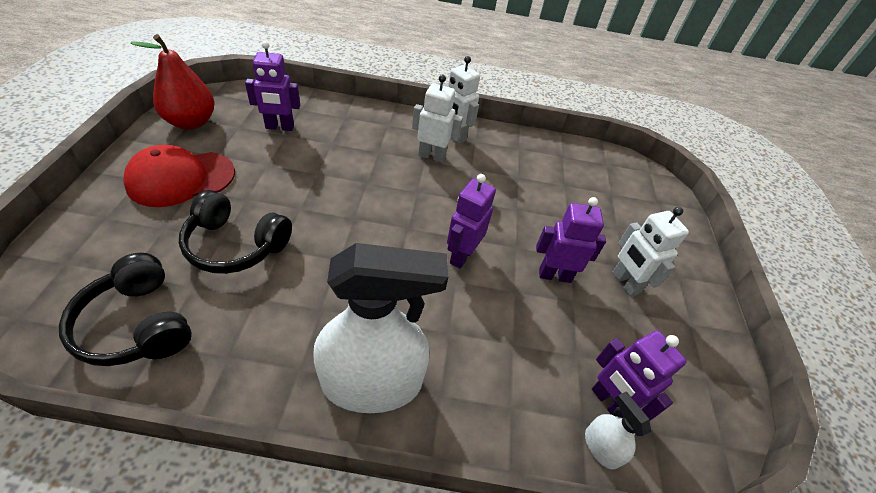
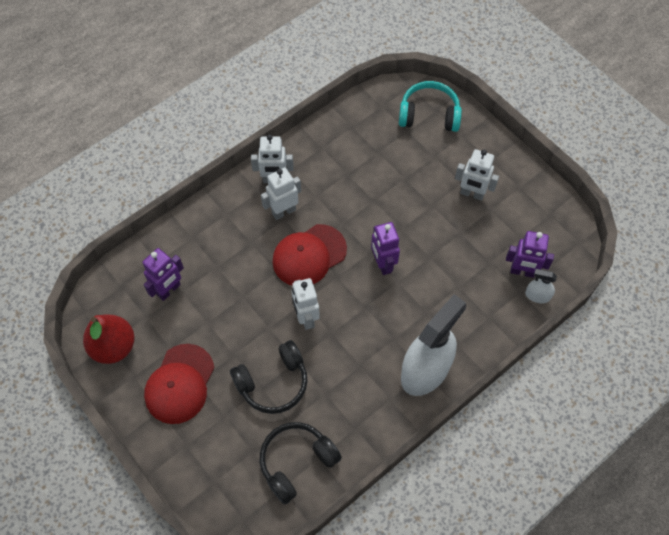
camera: 40 degrees left, 15 degrees up
(137, 324) = (296, 462): black headphones -> black headphones turned 135 degrees clockwise
(337, 229) = (306, 318): none -> white robot
(408, 195) = (309, 255): none -> red cap
(554, 275) = (437, 226): purple robot -> none
(647, 199) = (429, 115): none -> turquoise headphones

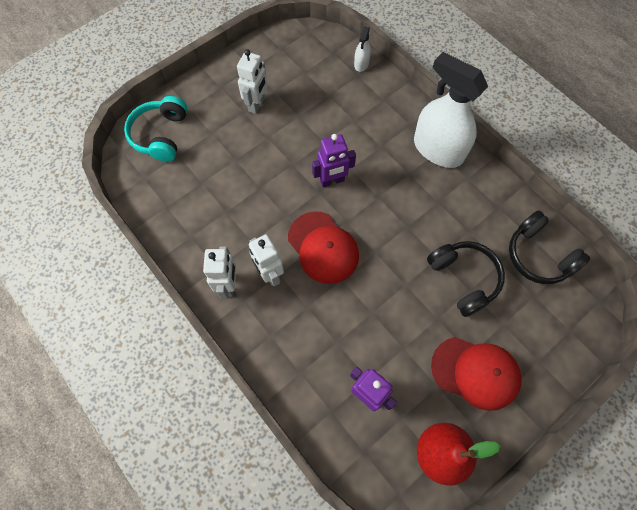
camera: 90 degrees left, 5 degrees up
(306, 318) = (393, 249): white robot -> none
(522, 271) = (338, 72): purple robot -> none

